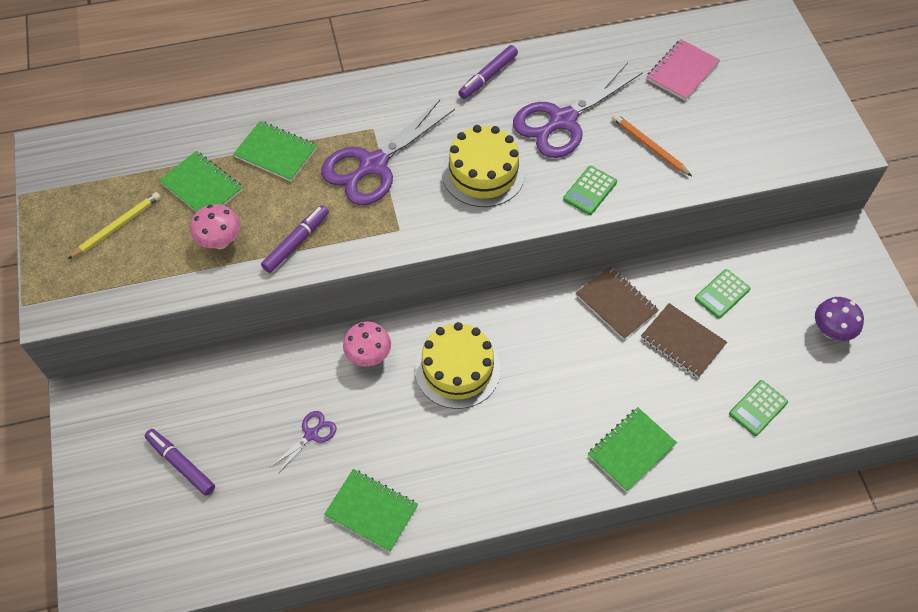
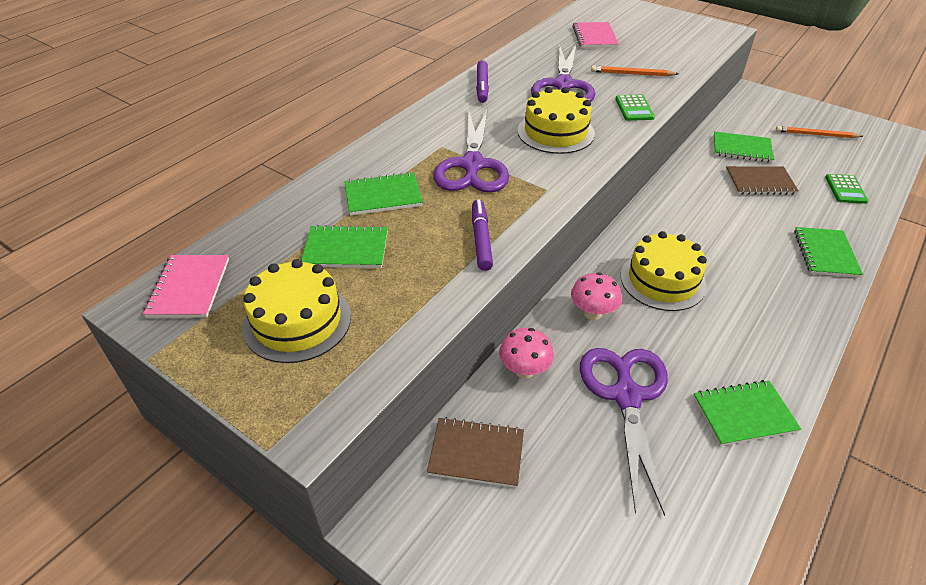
camera: 40 degrees left, 15 degrees down
(84, 153) = (189, 288): none -> pink notebook
(117, 227) = (297, 321): yellow pencil -> yellow cake
(181, 464) = (553, 506): purple marker -> none
(220, 241) = (415, 275): pink mushroom -> pink mushroom (524, 370)
(311, 435) = (626, 396): purple scissors -> purple scissors, size x2.20
(616, 304) = (697, 186): brown notebook -> brown notebook (476, 454)
(722, 294) = (741, 149): green calculator -> green notebook
(831, 331) = (816, 135): purple mushroom -> orange pencil

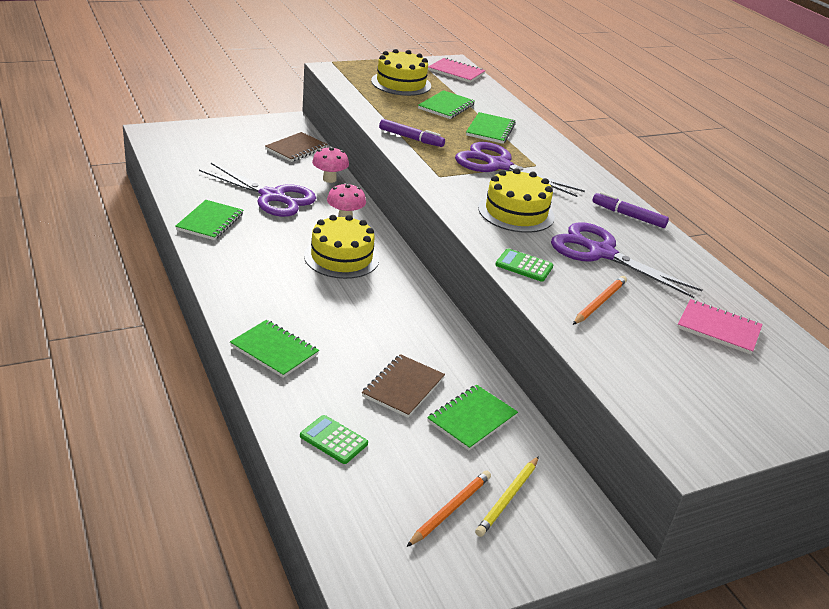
camera: 115 degrees right, 10 degrees down
(777, 121) = (508, 498): none -> yellow pencil

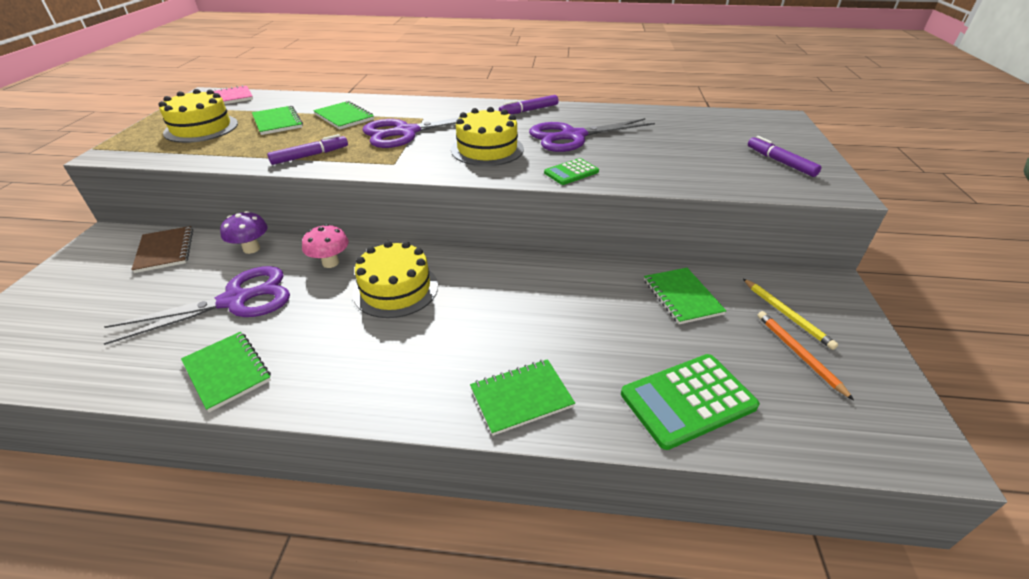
camera: 55 degrees left, 5 degrees up
(329, 179) = (251, 249): pink mushroom -> purple mushroom
(333, 440) = (688, 400): green calculator -> green calculator, size x1.80
(403, 387) = (624, 322): brown notebook -> none
(599, 302) = (640, 159): orange pencil -> none
(712, 403) = (780, 162): none -> purple marker
(718, 329) = (691, 130): pink notebook -> none

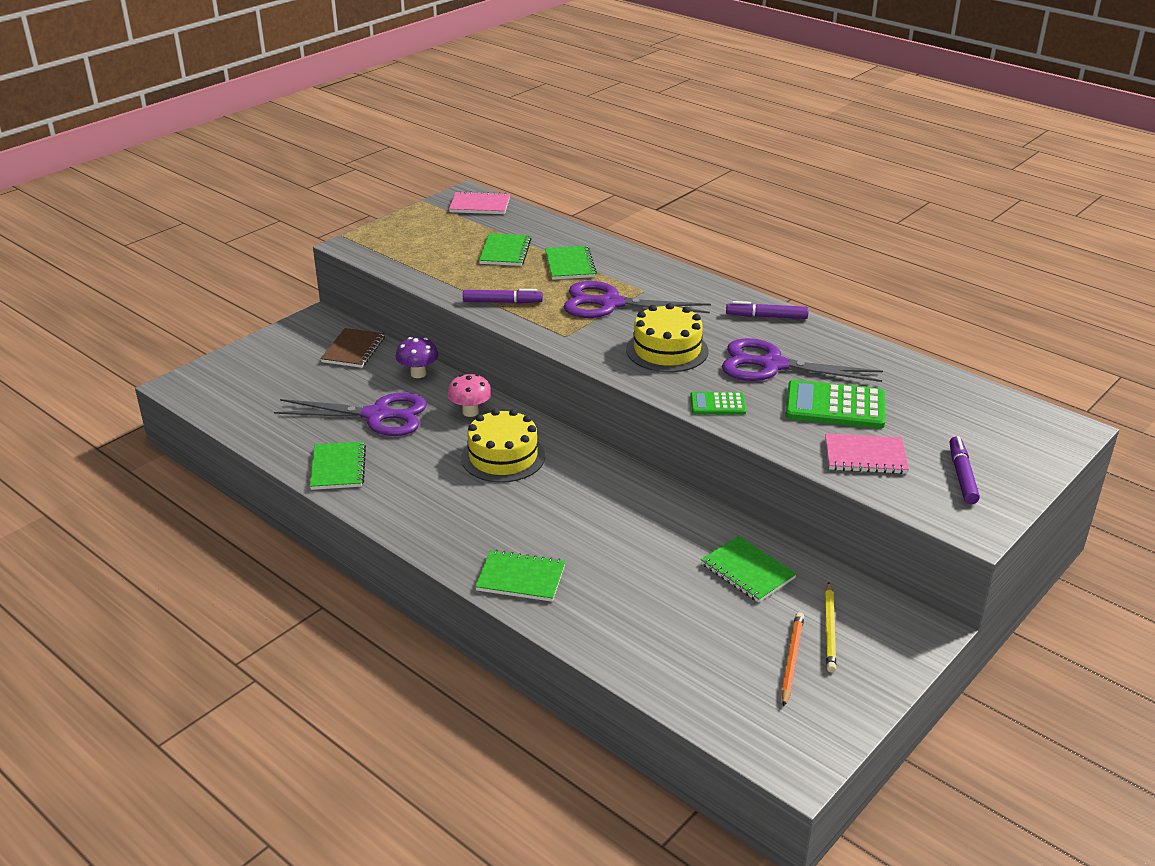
camera: 35 degrees right, 5 degrees down
(201, 128) = (436, 238): yellow cake -> none
(682, 297) = (747, 571): green notebook -> green notebook turned 60 degrees counterclockwise
(688, 400) = (646, 641): green calculator -> green calculator (835, 406)
(711, 171) = (865, 456): none -> pink notebook

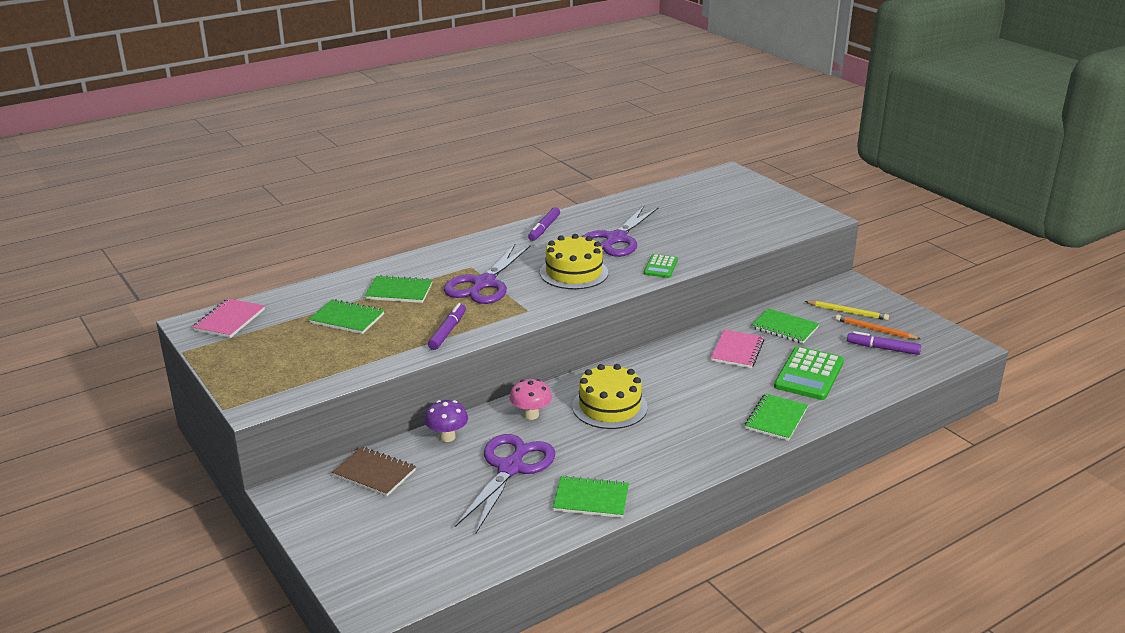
camera: 75 degrees left, 5 degrees down
(747, 571) = (785, 328): green notebook -> green notebook turned 60 degrees clockwise
(835, 406) = (679, 229): green calculator -> green calculator (809, 374)
(865, 456) = (742, 232): pink notebook -> pink notebook (737, 351)
(962, 476) = (771, 210): purple marker -> purple marker (883, 348)

